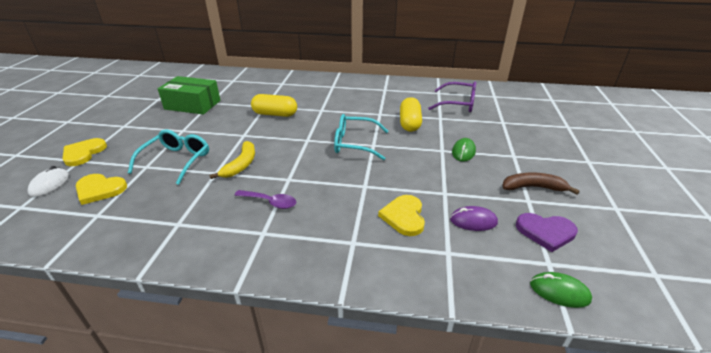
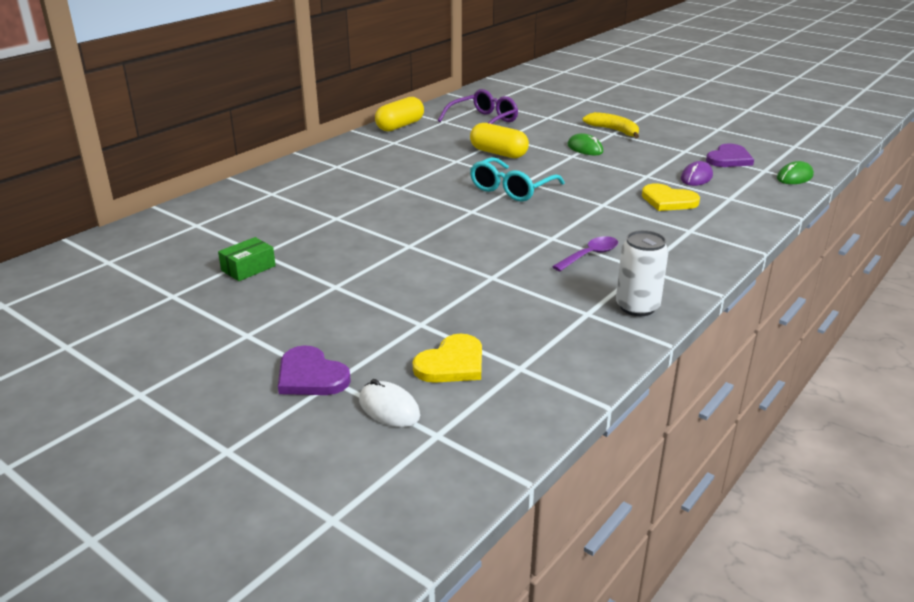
camera: 60 degrees left, 5 degrees down
(83, 153) = (311, 376): yellow heart -> purple heart
(176, 160) = (429, 299): turquoise glasses -> none
(192, 105) = (248, 268): green box -> green box, size x0.53
(195, 245) = (637, 307): none -> white can
(241, 165) = (490, 259): yellow banana -> yellow banana (614, 130)
(275, 114) = (373, 216): yellow capsule -> yellow capsule (400, 126)
(533, 187) = (668, 143): brown banana -> none

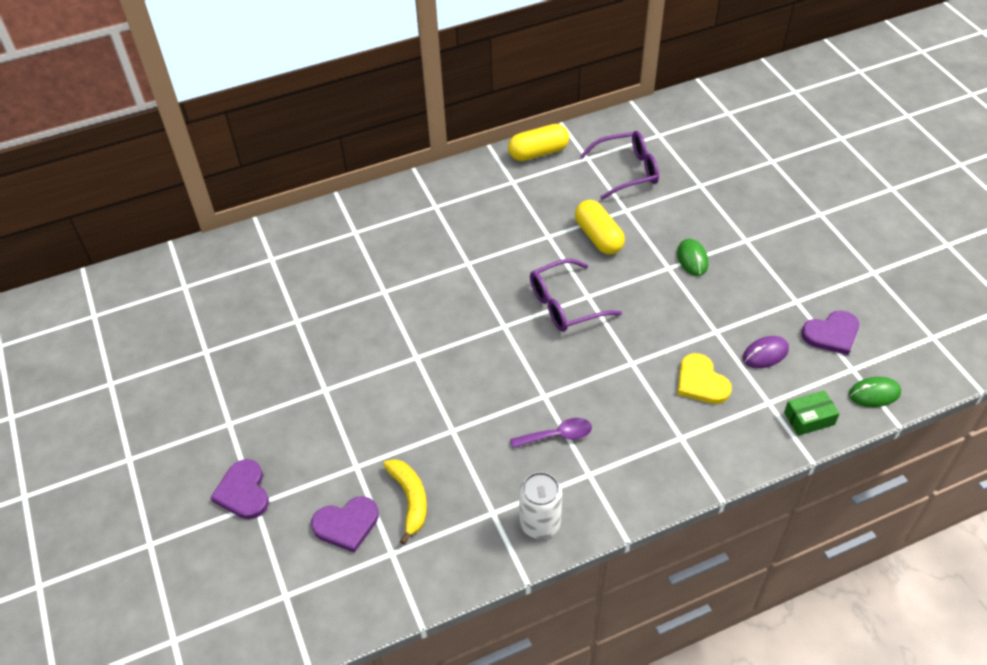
camera: 30 degrees right, 20 degrees up
(248, 268) = (276, 337): green box -> green box (809, 418)
(389, 408) = (272, 552): white mouse -> none
(452, 363) = (346, 524): yellow heart -> purple heart
(511, 189) = (565, 304): turquoise glasses -> purple glasses
(614, 130) = (751, 236): yellow banana -> yellow banana (410, 500)

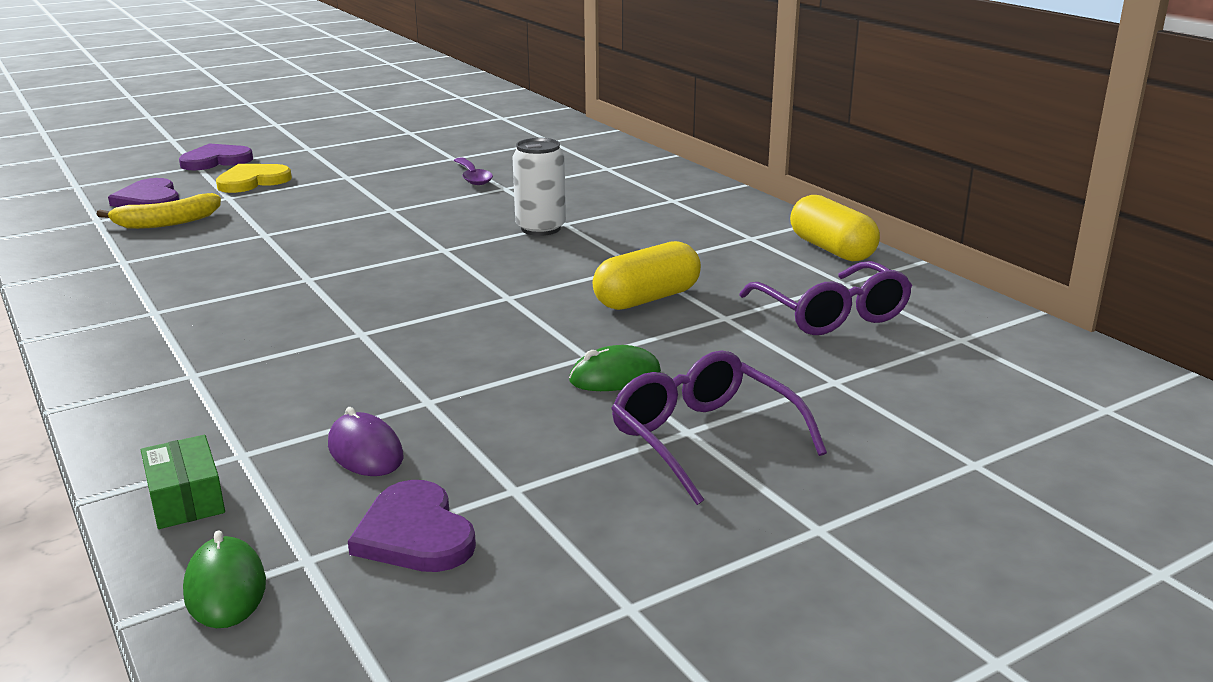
camera: 80 degrees right, 25 degrees down
(540, 523) = (88, 287): white can -> white can (540, 228)
(557, 436) = (232, 289): purple spoon -> purple spoon (472, 177)
(565, 304) = (488, 283): purple glasses -> purple glasses (703, 438)
(701, 382) = (307, 389): yellow heart -> yellow heart (252, 181)

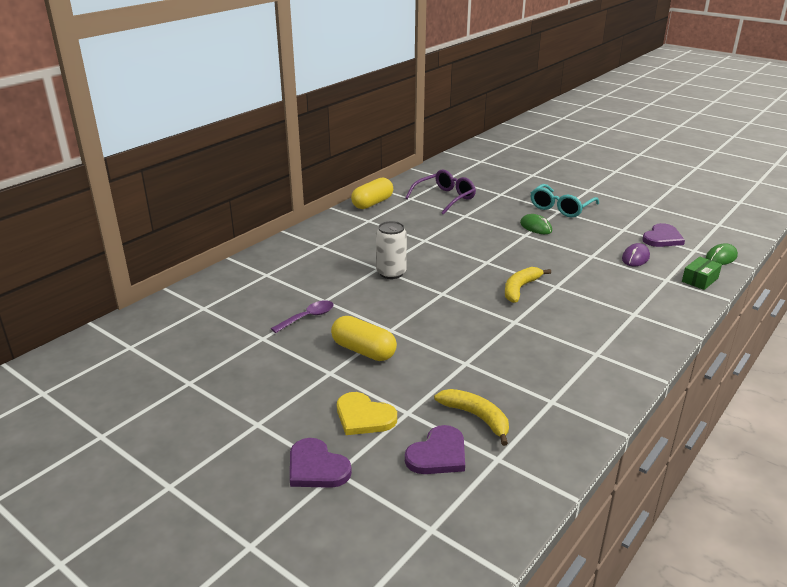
camera: 110 degrees left, 5 degrees up
(390, 303) = (520, 288): none -> yellow banana
(647, 299) = (461, 232): yellow capsule -> yellow capsule (363, 351)
(703, 438) = (561, 208): purple glasses -> turquoise glasses

